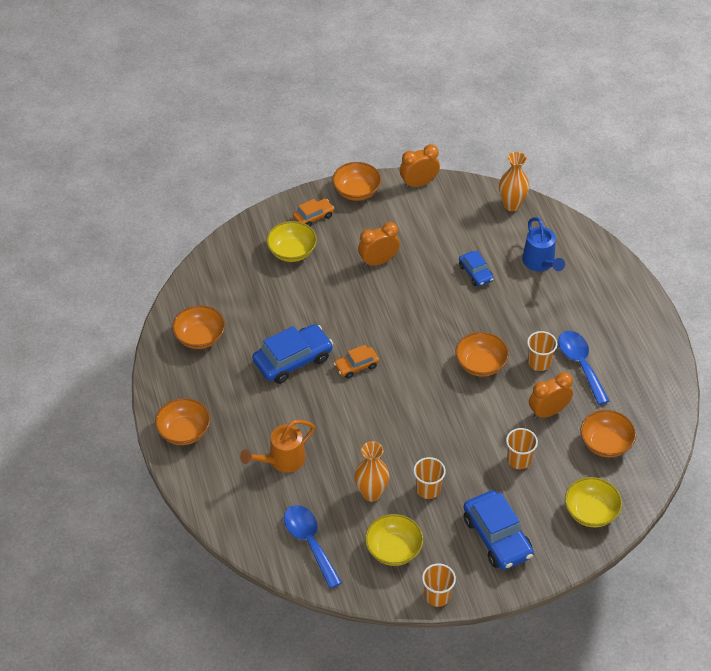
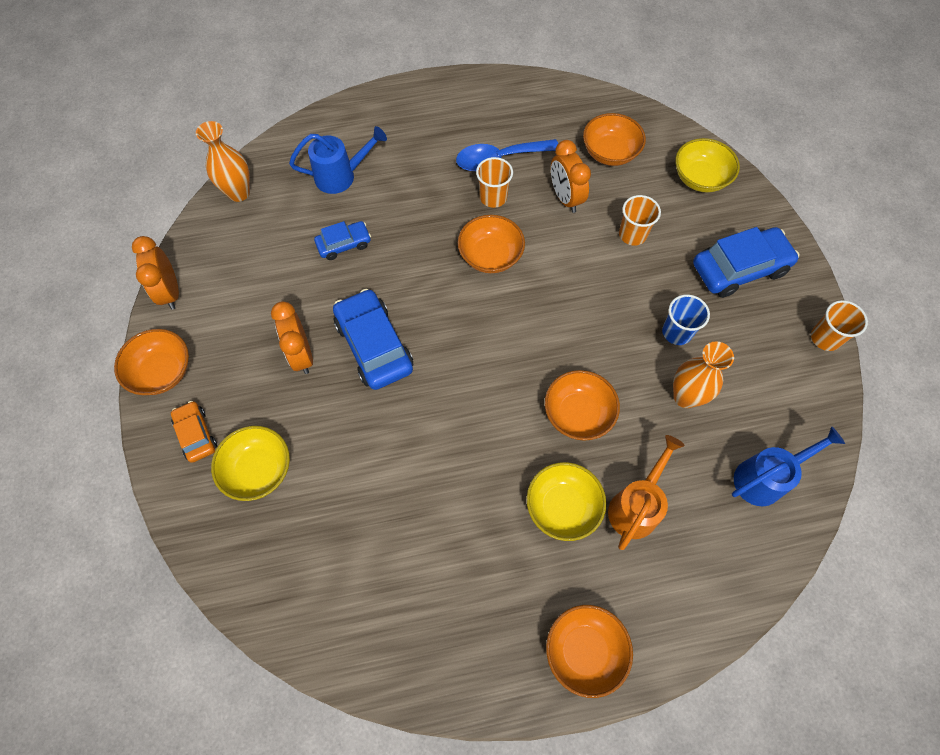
camera: 85 degrees left, 15 degrees up
(200, 337) = (404, 620): orange bowl -> orange bowl (578, 413)
(282, 460) = (636, 506): orange watering can -> orange watering can turned 120 degrees counterclockwise
(293, 360) = (463, 481): blue car -> blue car (374, 346)
(309, 542) = (765, 478): blue spoon -> blue watering can
(356, 366) = (481, 398): orange car -> none
(393, 549) = (766, 379): yellow bowl -> yellow bowl (562, 507)
(428, 489) = (676, 332): orange cup -> blue cup

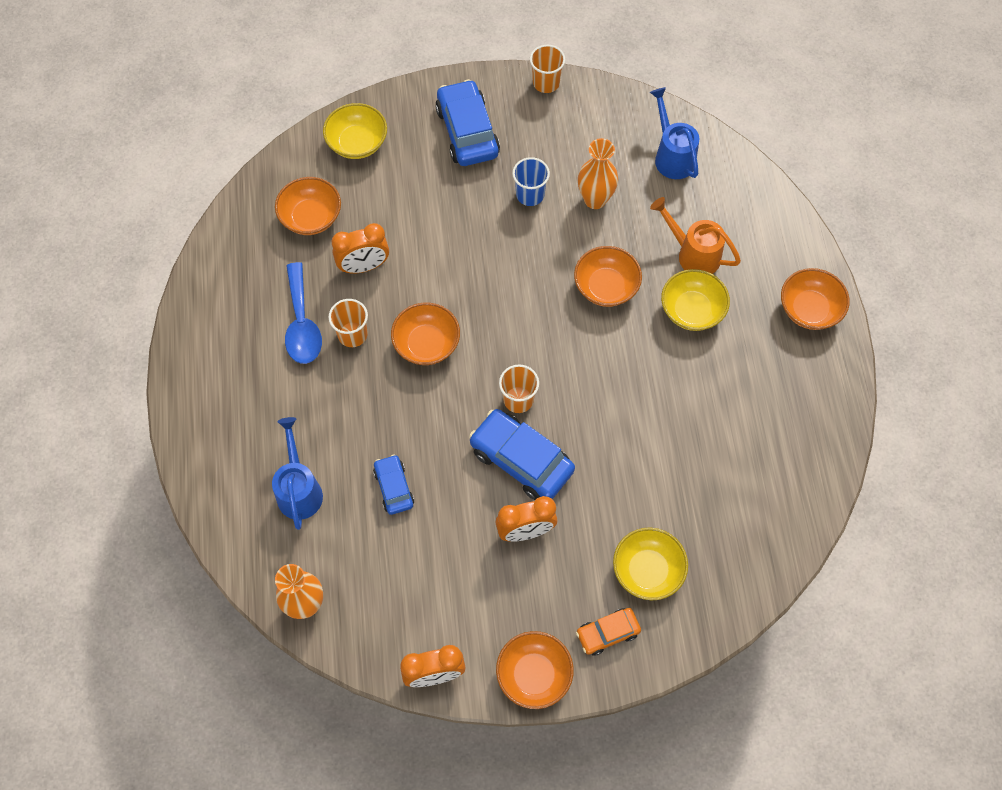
camera: 85 degrees left, 0 degrees up
(374, 346) = (521, 460): blue car -> blue car turned 60 degrees clockwise
(632, 234) = (417, 213): orange cup -> orange cup (518, 399)

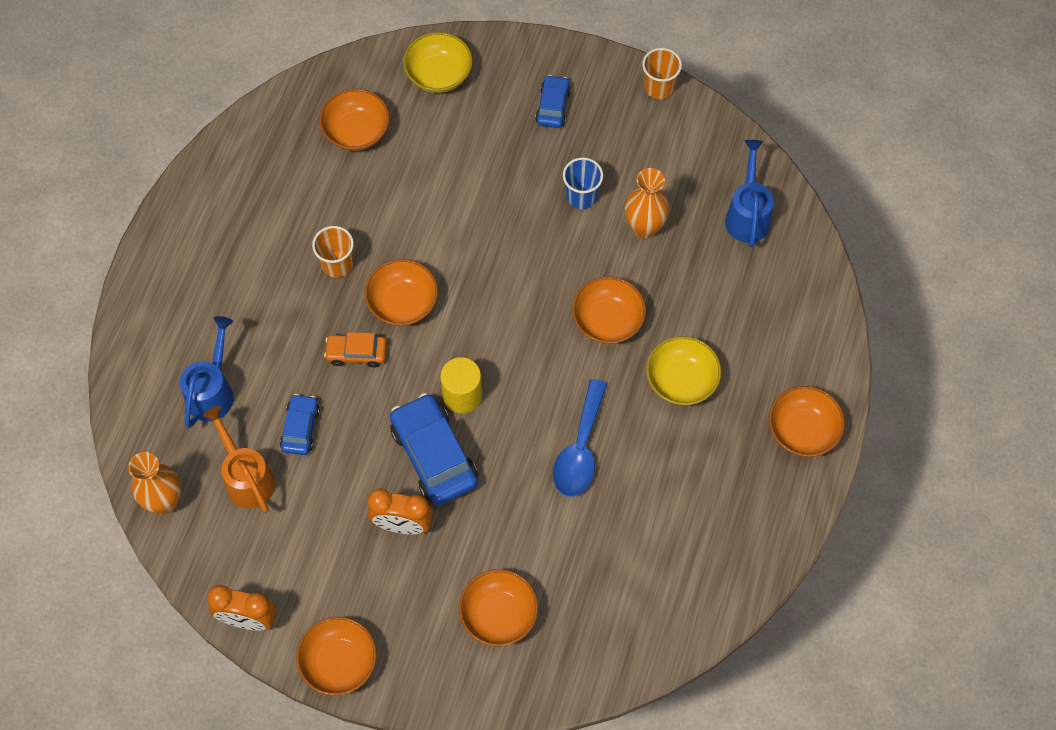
camera: 25 degrees right, 0 degrees up
(302, 323) = (295, 233): blue spoon -> blue spoon (580, 449)
(364, 266) = (382, 201): orange clock -> none
(467, 132) = (553, 106): blue car -> blue car, size x0.56
(518, 399) = (462, 395): orange cup -> yellow cylinder
(607, 633) = (428, 656): orange car -> orange car (356, 353)
(647, 570) = (498, 615): yellow bowl -> orange bowl
(693, 254) = (714, 324): orange watering can -> orange watering can (246, 478)

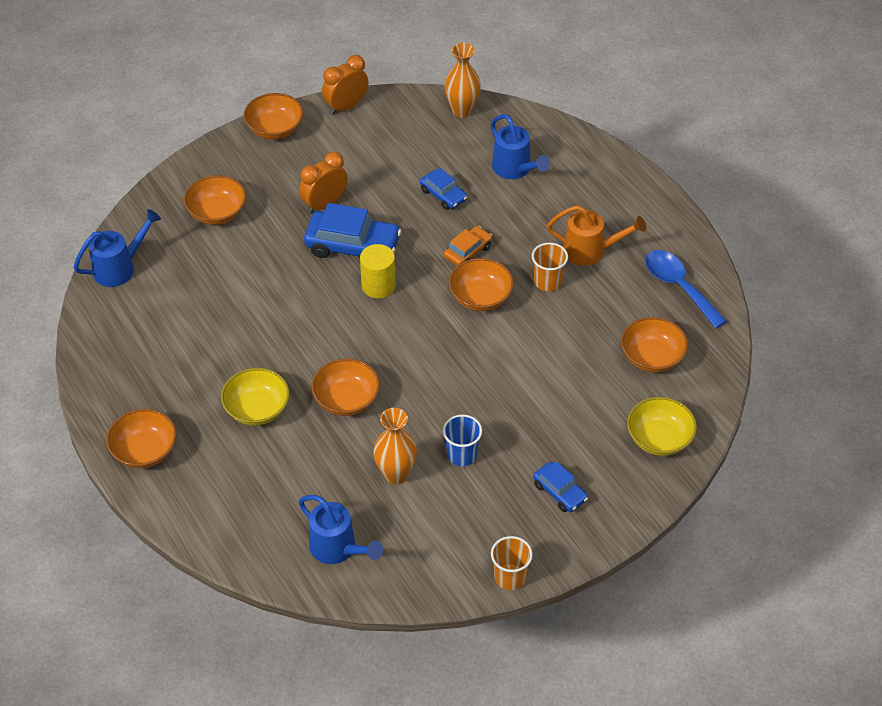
camera: 130 degrees right, 15 degrees down
(246, 478) = (437, 153): orange watering can -> orange watering can (590, 251)
(580, 449) = (272, 321): blue spoon -> blue spoon (678, 287)
(643, 641) = (119, 268): none -> blue watering can

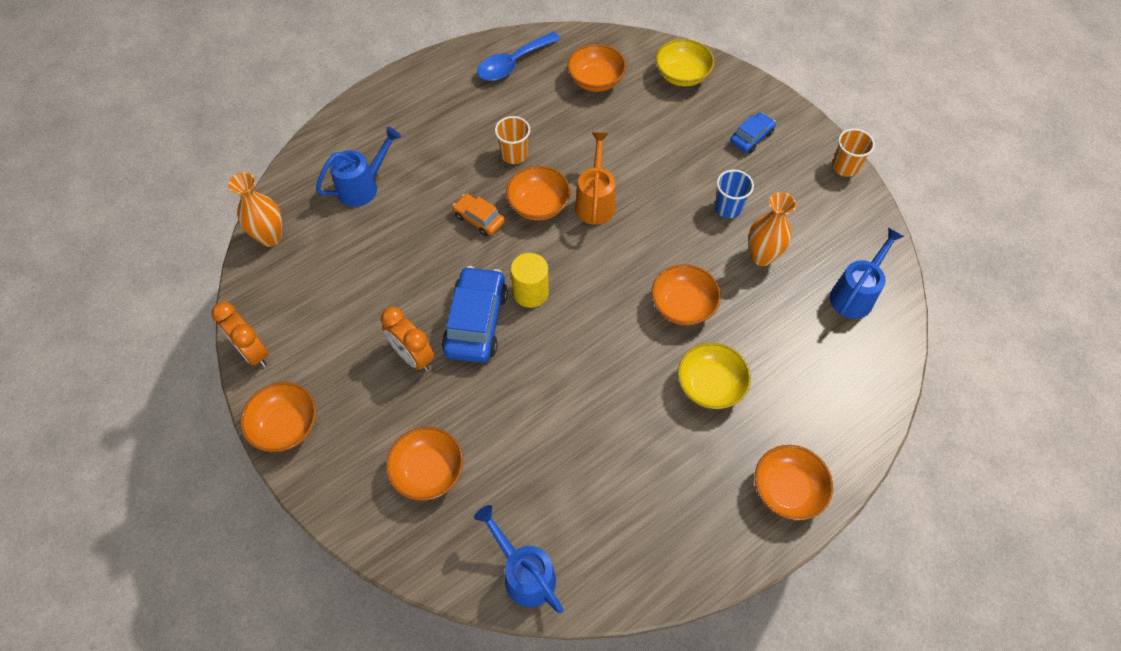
camera: 95 degrees left, 10 degrees up
(443, 195) = (399, 245): blue car -> none
(590, 251) = (474, 124): orange watering can -> orange watering can (595, 202)

